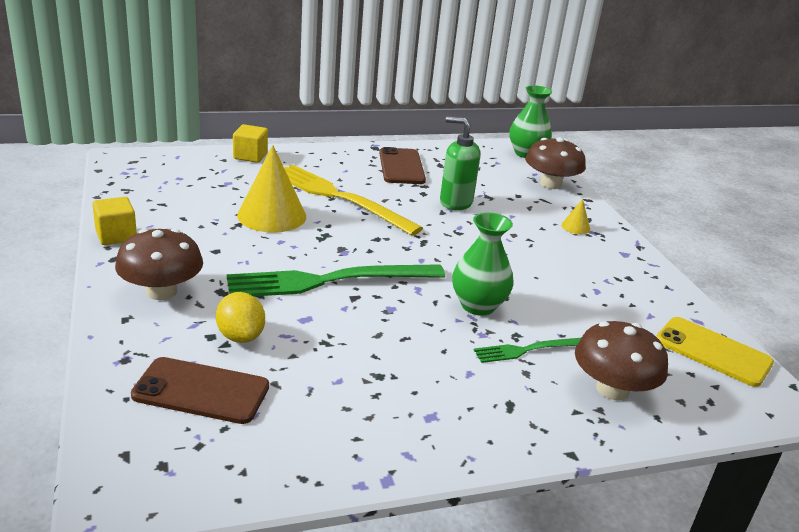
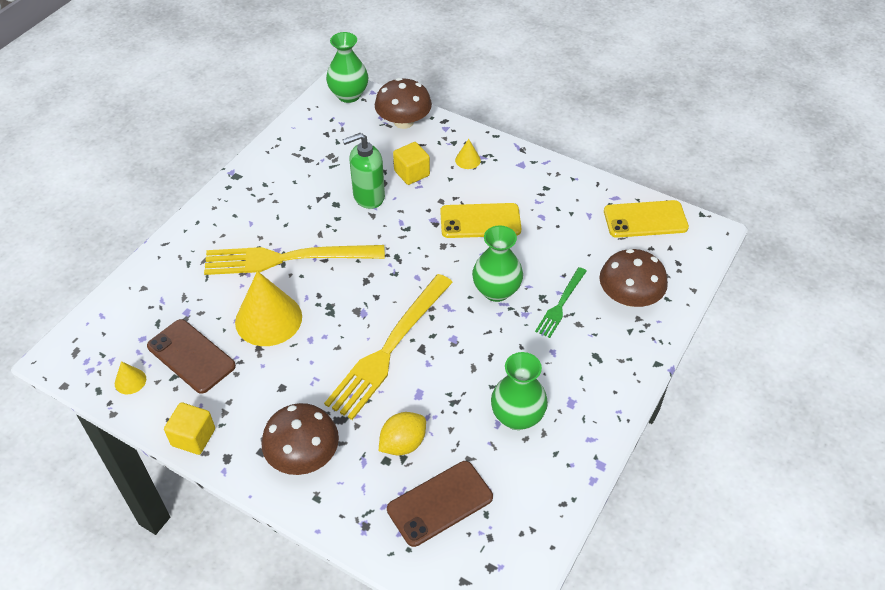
camera: 40 degrees left, 20 degrees up
(135, 190) = (130, 381): none -> yellow cone
(240, 336) = (403, 444): yellow lemon -> yellow lemon turned 60 degrees counterclockwise
(250, 156) = (158, 266): yellow cube -> yellow cube (411, 173)
(329, 281) = (389, 348): green fork -> yellow fork
(363, 389) = (517, 417): none -> green vase
(401, 167) = (284, 184): brown phone -> brown phone (191, 356)
(531, 262) = (480, 221): none -> yellow phone

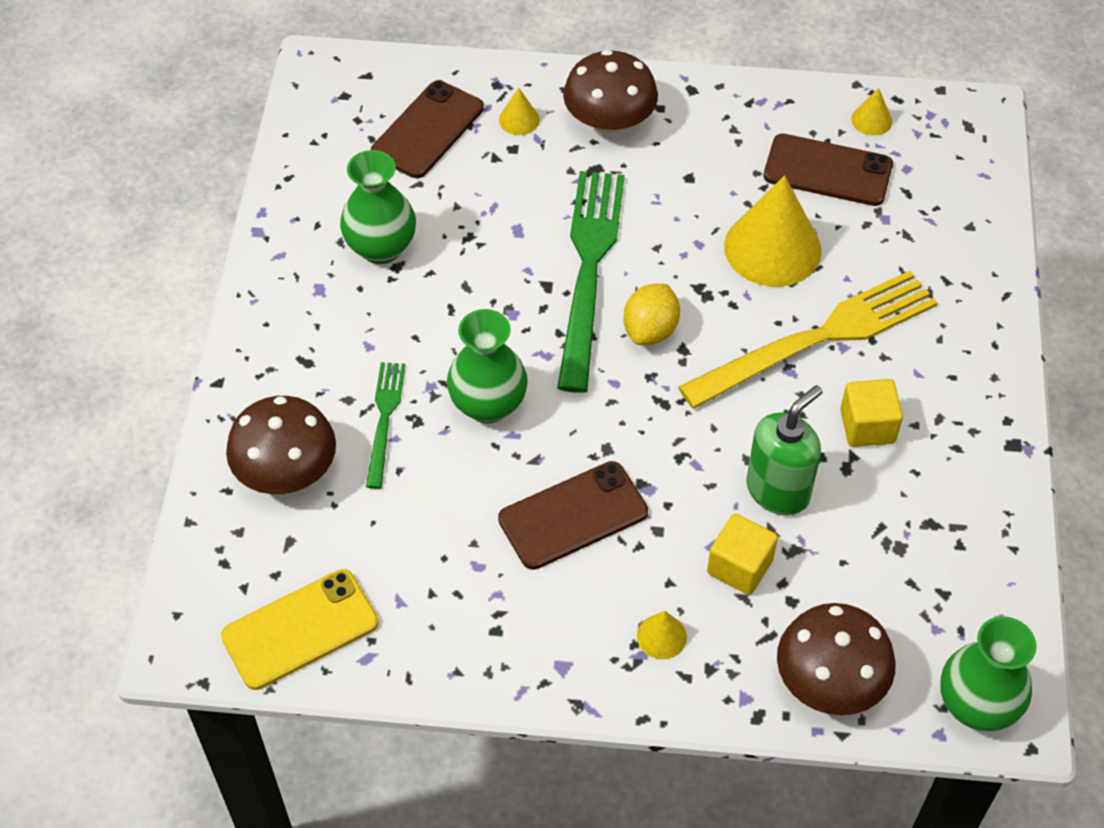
camera: 155 degrees right, 5 degrees up
(193, 437) = (745, 94): yellow cube -> yellow cube (867, 426)
(367, 484) = (519, 120): none -> yellow cone
(389, 348) = (589, 270): yellow fork -> green fork
(403, 444) = (503, 171): yellow lemon -> yellow lemon (650, 330)
(480, 221) = (573, 516): yellow phone -> brown phone

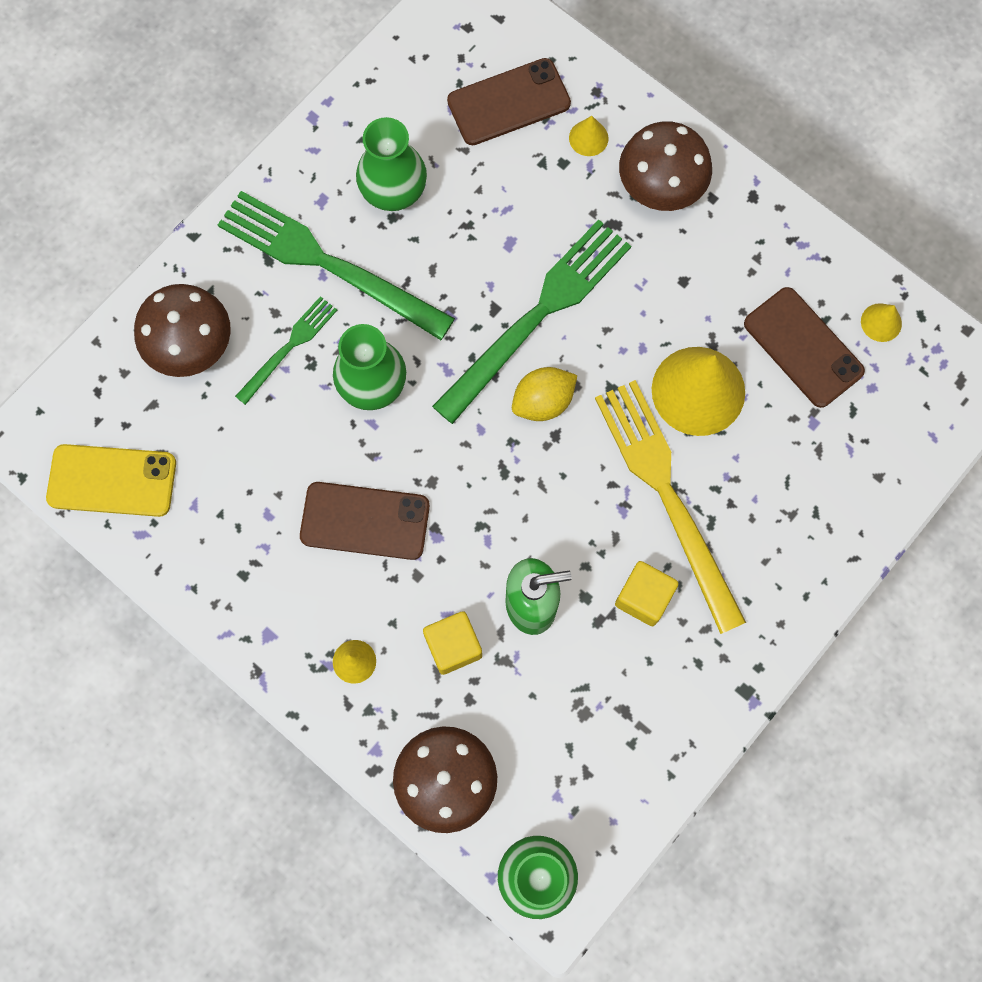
camera: 35 degrees right, 20 degrees up
(366, 334) = (328, 263): none -> green fork
(817, 339) = (667, 496): yellow fork -> yellow fork turned 120 degrees counterclockwise

